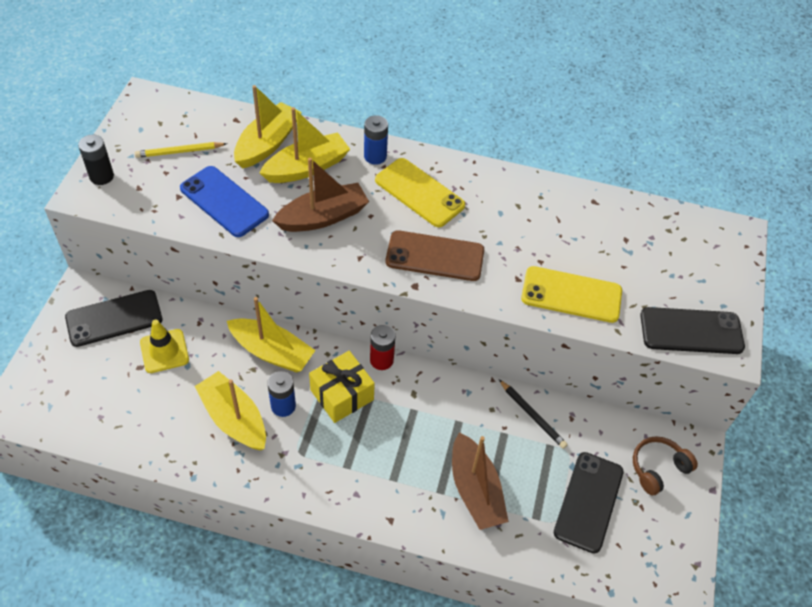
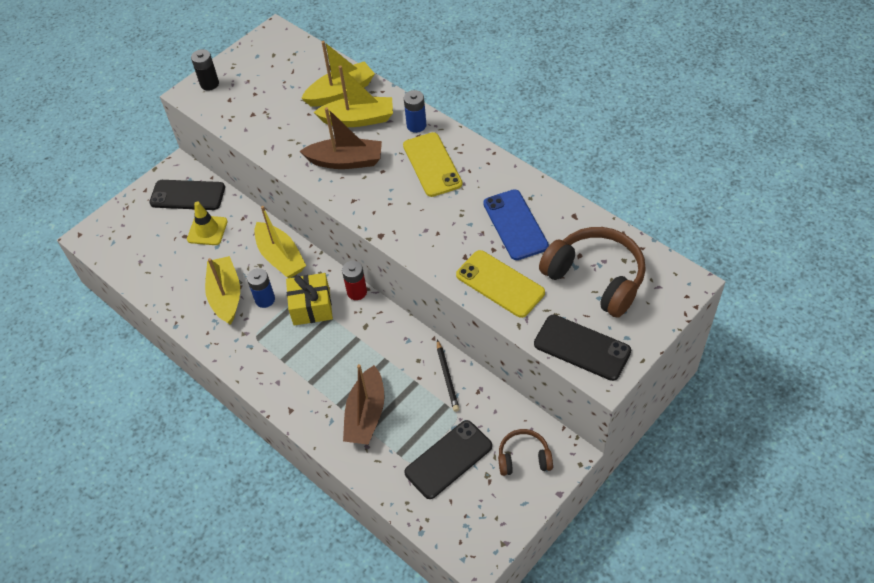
camera: 35 degrees right, 0 degrees up
(179, 152) = (273, 81): yellow pencil -> none
(224, 201) = (282, 127): blue phone -> blue phone (515, 225)
(435, 256) = (411, 218): brown phone -> none
(656, 257) = (595, 278): none -> brown headphones

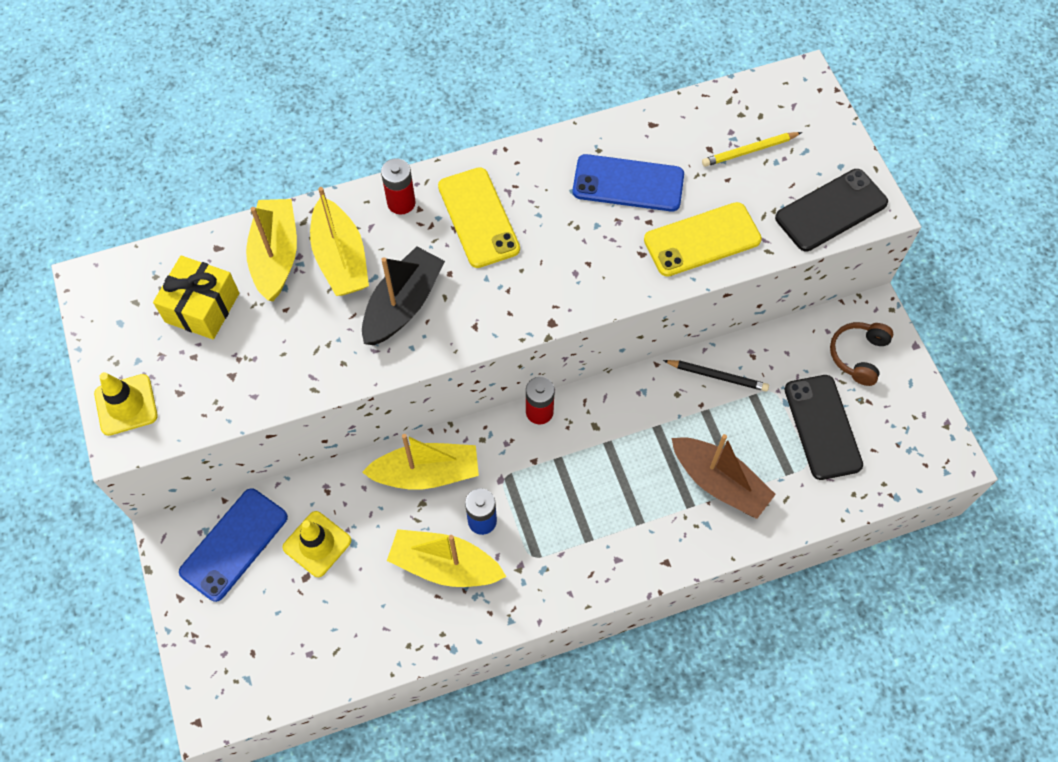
camera: 65 degrees left, 10 degrees up
(187, 195) = (234, 544): black phone -> blue phone
(209, 84) = (126, 405): black battery -> yellow traffic cone
(311, 307) = (529, 472): yellow gift -> yellow gift (202, 307)
(346, 161) = (403, 305): brown boat -> black boat
(358, 119) = (341, 258): yellow boat -> yellow boat turned 135 degrees clockwise
(416, 125) = (401, 203): blue battery -> red battery
(432, 165) = (478, 218): yellow phone -> yellow phone turned 60 degrees clockwise
(595, 278) = (749, 151): brown headphones -> yellow pencil

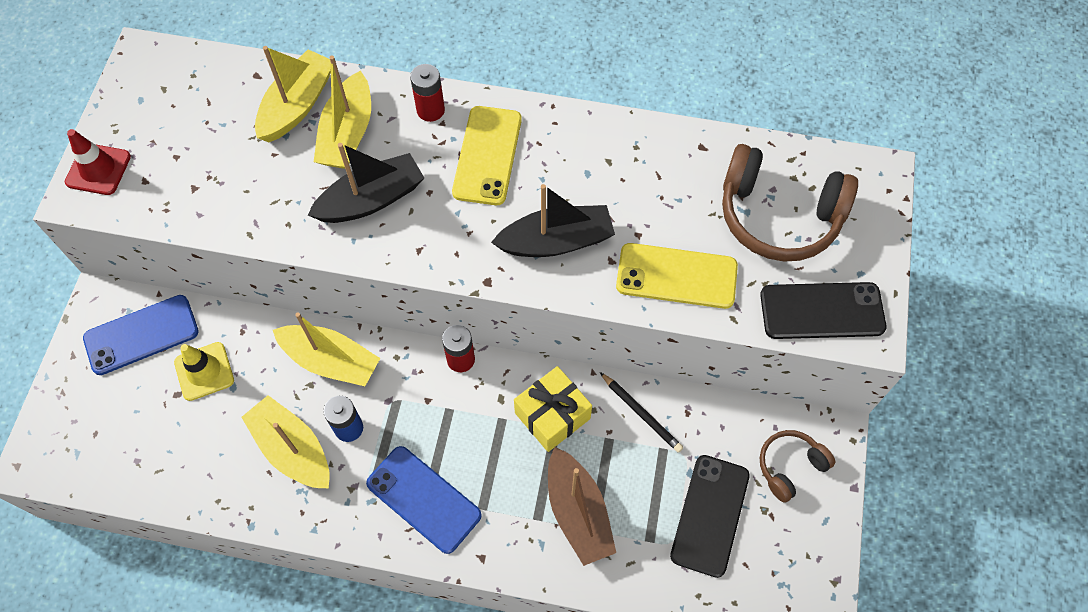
camera: 30 degrees right, 0 degrees up
(126, 405) = (98, 169): yellow traffic cone -> red traffic cone
(202, 307) = (210, 119): yellow gift -> yellow gift (552, 415)
(586, 260) = (556, 241): none -> black boat
(628, 183) = (642, 190): blue phone -> blue phone (424, 499)
(749, 151) = (778, 215): yellow pencil -> brown headphones

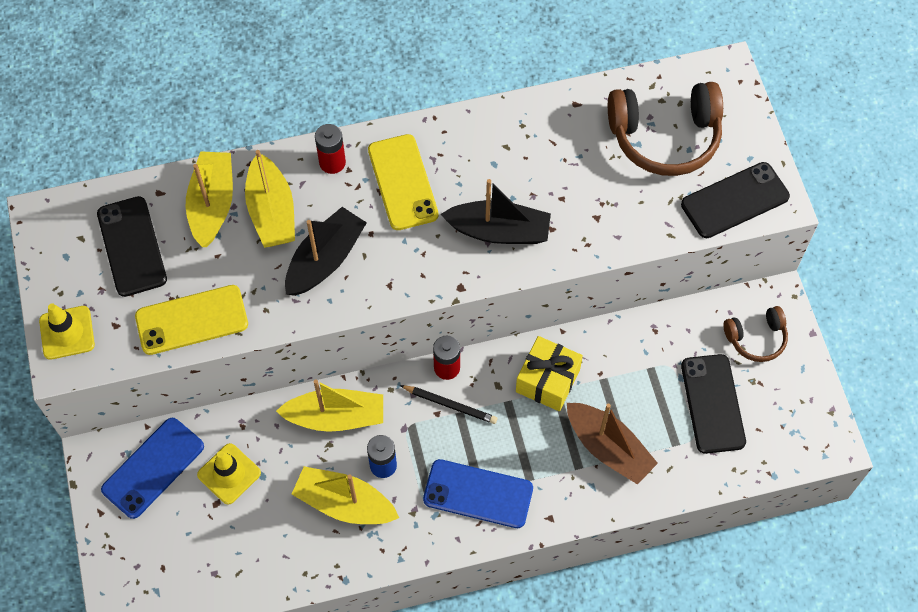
camera: 25 degrees left, 0 degrees up
(98, 169) = (67, 333): red traffic cone -> yellow traffic cone
(203, 114) = (132, 246): none -> black phone
(556, 241) = (499, 231): black boat -> black boat turned 45 degrees clockwise
(641, 413) = (619, 347): black pencil -> black pencil (450, 405)
(676, 276) = (609, 219): yellow phone -> yellow phone (192, 320)
(790, 466) = (756, 338): brown headphones -> brown headphones turned 135 degrees counterclockwise

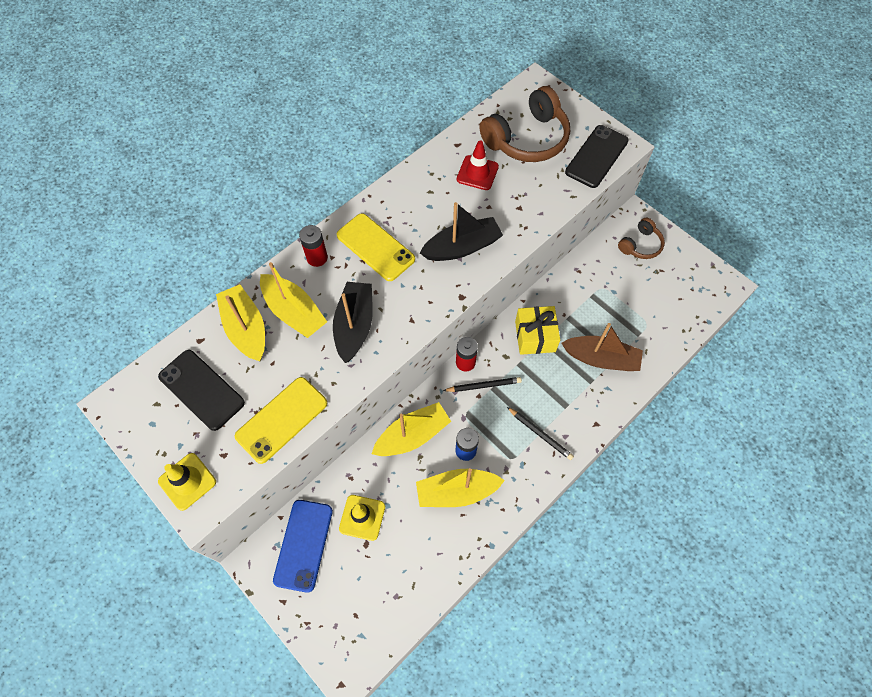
camera: 30 degrees left, 0 degrees up
(478, 494) = (540, 434): blue phone -> black pencil
(576, 151) = (477, 173): none -> red traffic cone
(713, 403) = (643, 297): black phone -> none

